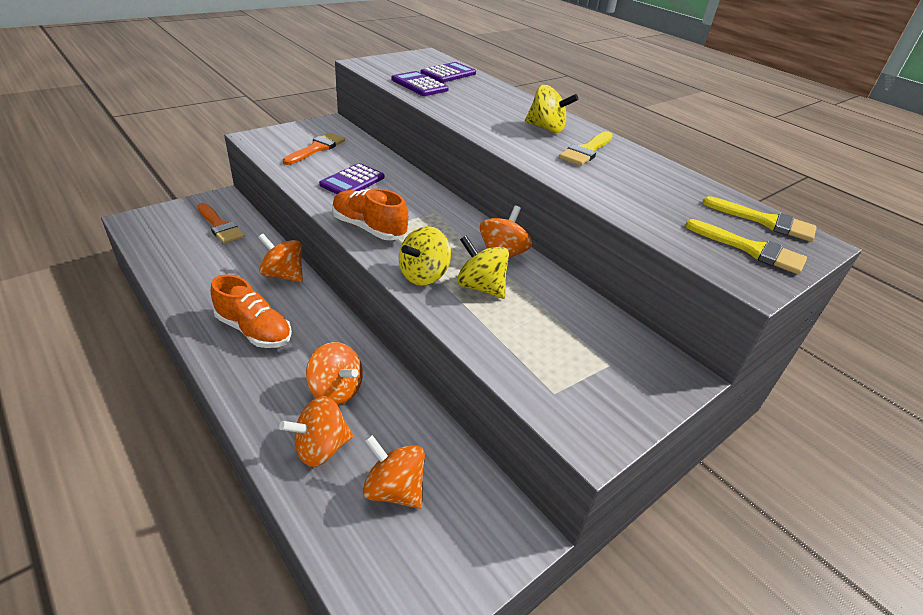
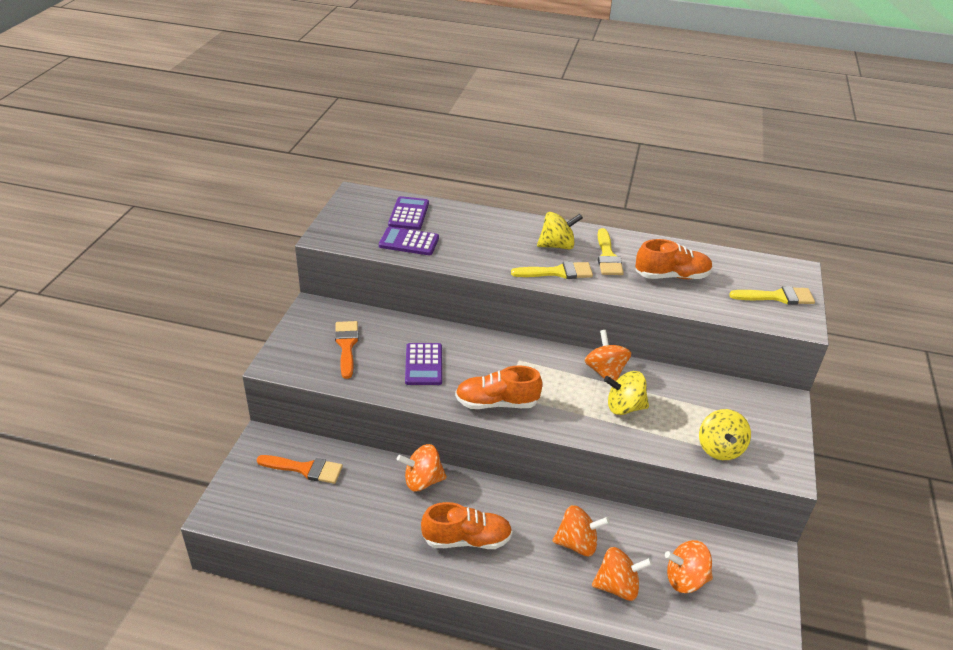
camera: 35 degrees left, 0 degrees up
(321, 448) = (617, 586): orange spinning top -> orange spinning top turned 120 degrees counterclockwise
(423, 275) = (581, 420): yellow spinning top -> yellow spinning top (719, 448)
(636, 186) = (672, 276): none -> orange shoe
(765, 221) = (761, 267): yellow brush -> yellow brush (557, 272)

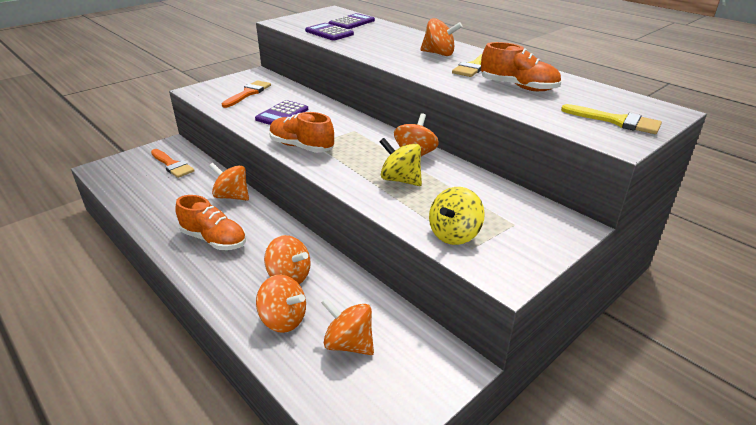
camera: 35 degrees right, 5 degrees down
(557, 245) = (439, 54): yellow spinning top -> orange spinning top
(557, 272) = (416, 65): yellow brush -> none

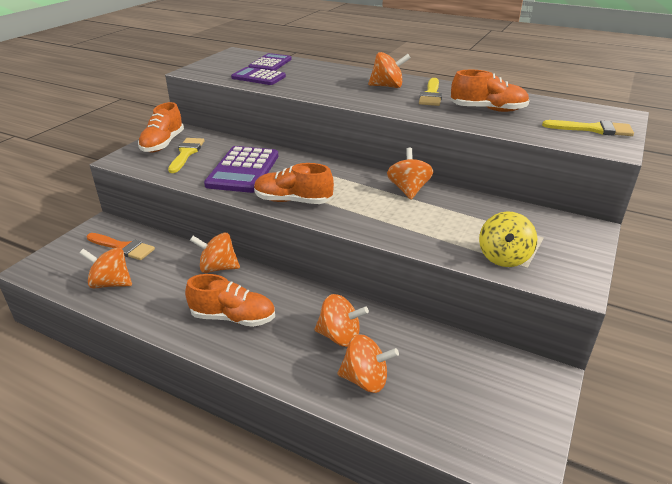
camera: 20 degrees left, 0 degrees up
(236, 83) = (163, 144): none -> orange shoe
(248, 93) = (186, 153): orange brush -> yellow brush
(282, 114) = (243, 170): purple calculator -> purple calculator, size x1.56
(349, 344) = (442, 385): orange spinning top -> orange spinning top (111, 283)
(400, 180) = (415, 216): yellow spinning top -> none

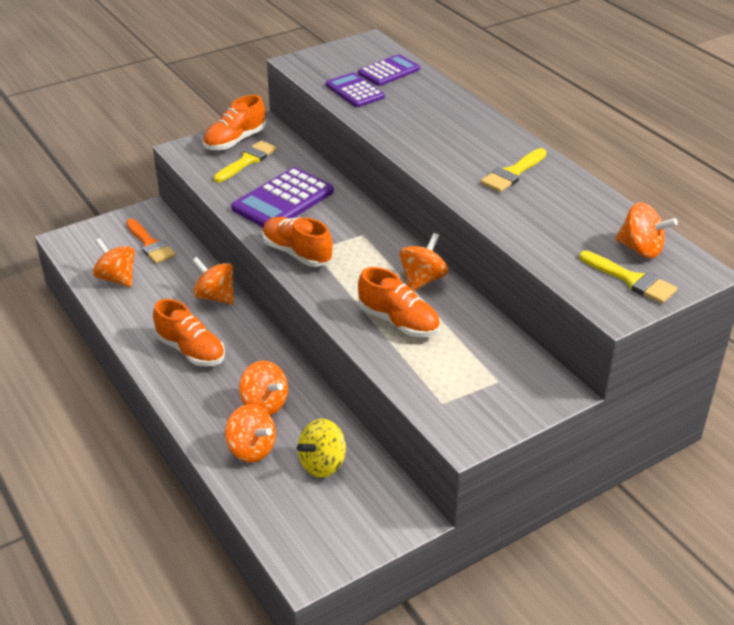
camera: 30 degrees right, 5 degrees up
(387, 86) = (479, 145): orange spinning top -> orange spinning top (641, 249)
(488, 110) = (549, 214): orange shoe -> orange shoe (398, 322)
(503, 257) = (430, 386): yellow spinning top -> yellow spinning top (322, 464)

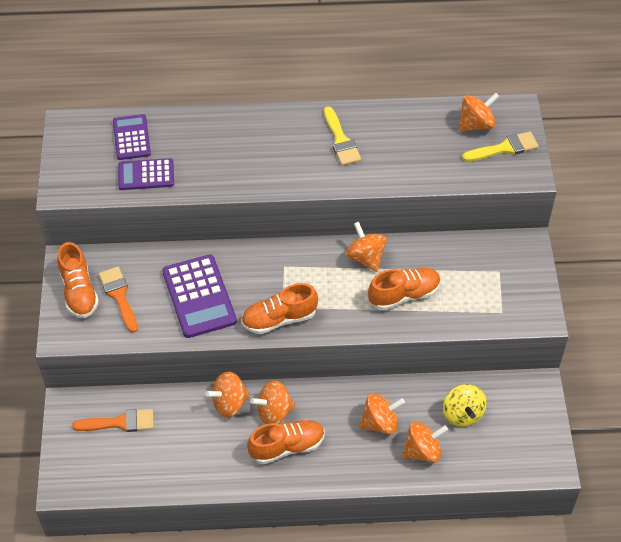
camera: 60 degrees left, 15 degrees up
(117, 278) = (153, 465): orange spinning top -> orange spinning top (274, 412)
(247, 161) = (119, 296): yellow brush -> orange brush

